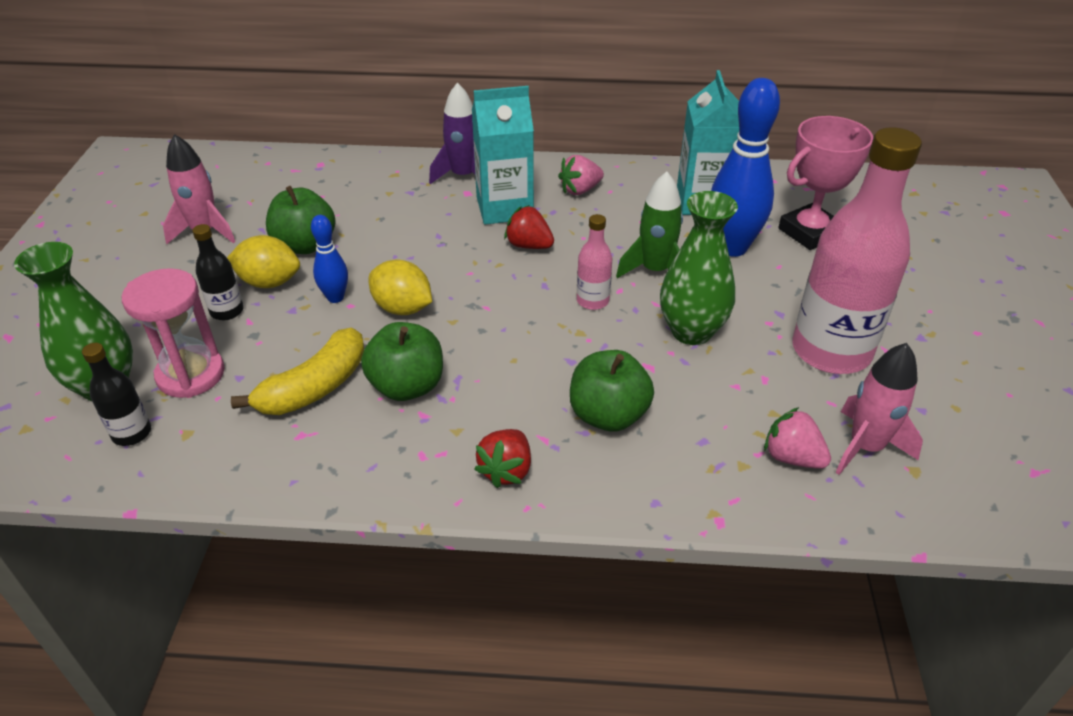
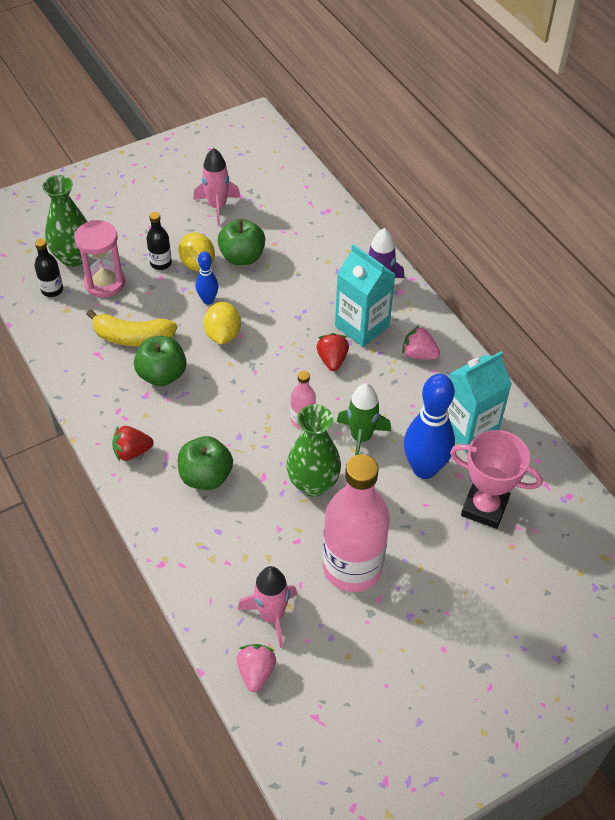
camera: 55 degrees right, 10 degrees up
(792, 457) = (235, 580): pink strawberry -> pink strawberry (256, 672)

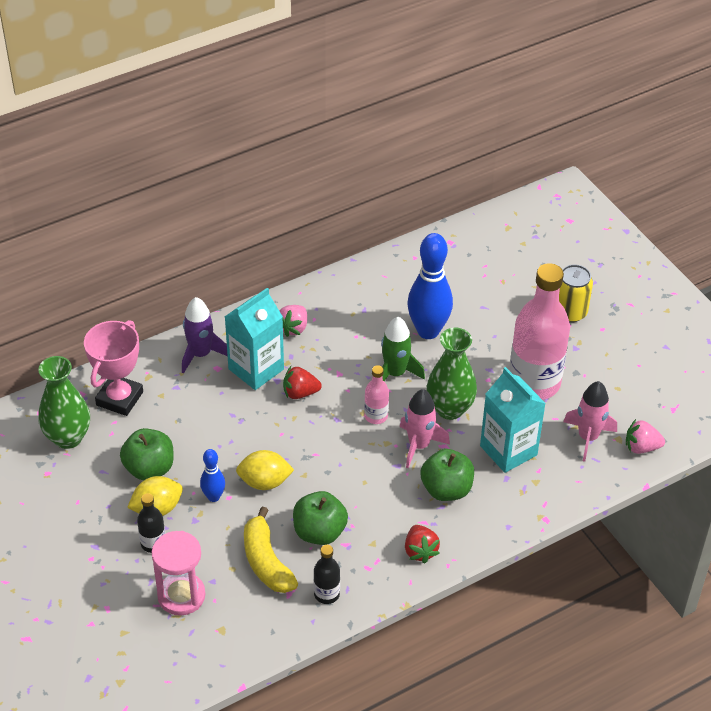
camera: 90 degrees left, 5 degrees down
(52, 290) = (189, 648): black bottle -> black bottle (326, 594)
(73, 257) = (137, 632): green vase -> green vase (68, 437)
(133, 337) = (266, 562): yellow banana -> yellow banana turned 150 degrees clockwise
(217, 207) = (64, 494): pink rocket -> pink rocket (419, 445)
(468, 614) = (569, 312): none -> yellow can
(469, 429) = (382, 299): turquoise carton -> turquoise carton (508, 450)
(484, 507) = (466, 294): pink trophy -> pink trophy (119, 398)

